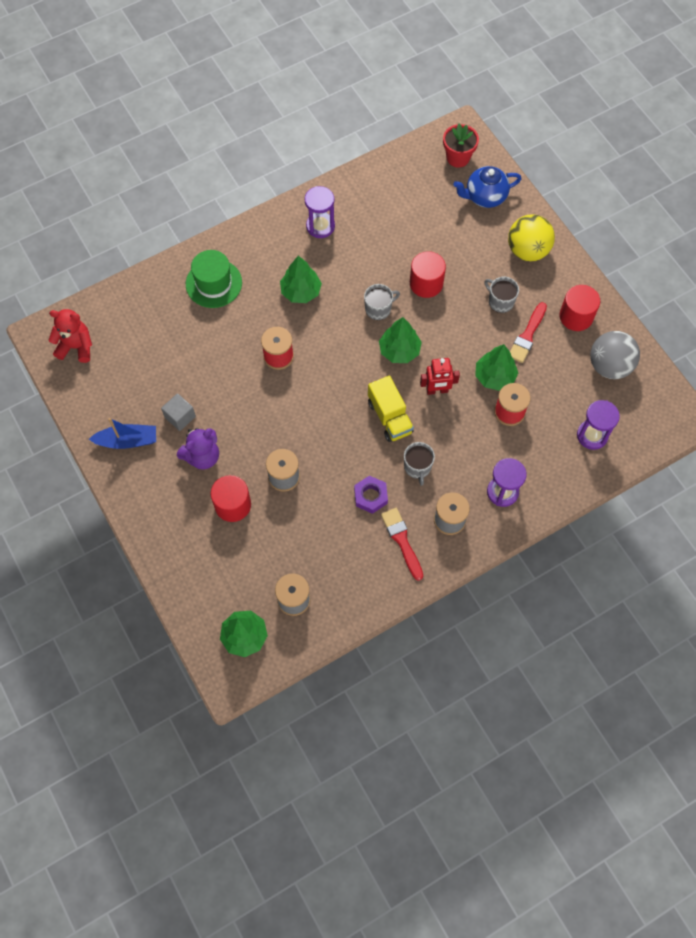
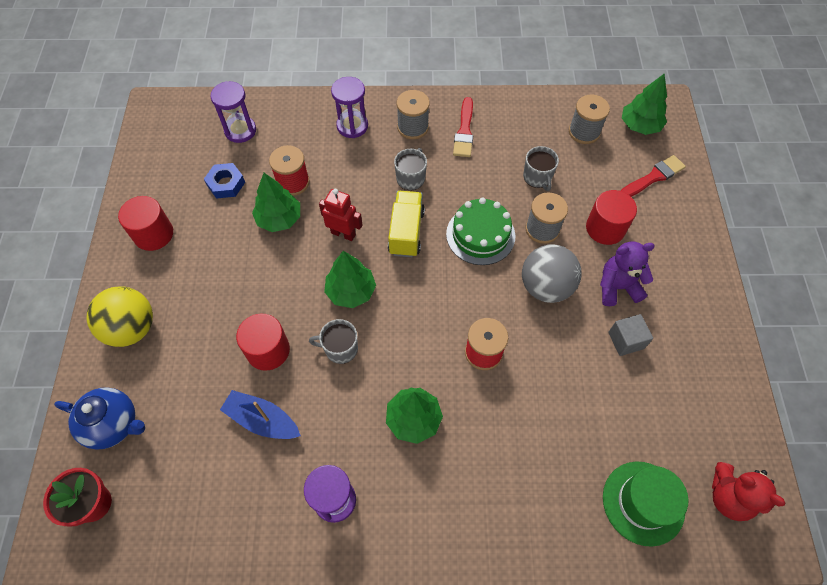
camera: 150 degrees left, 5 degrees down
(127, 441) = (695, 343): blue boat -> blue boat (262, 420)
(214, 283) = (515, 492): green hat -> green hat (643, 502)
(330, 445) = (480, 235): none -> green cake
(370, 496) = (469, 175): purple nut -> none
(500, 301) = (210, 288): grey mug -> grey mug (537, 177)
(527, 335) = (215, 240): red brush -> red brush (653, 177)
(560, 382) = (226, 184): none -> blue nut
(609, 366) = (170, 176): grey ball -> grey ball (545, 287)

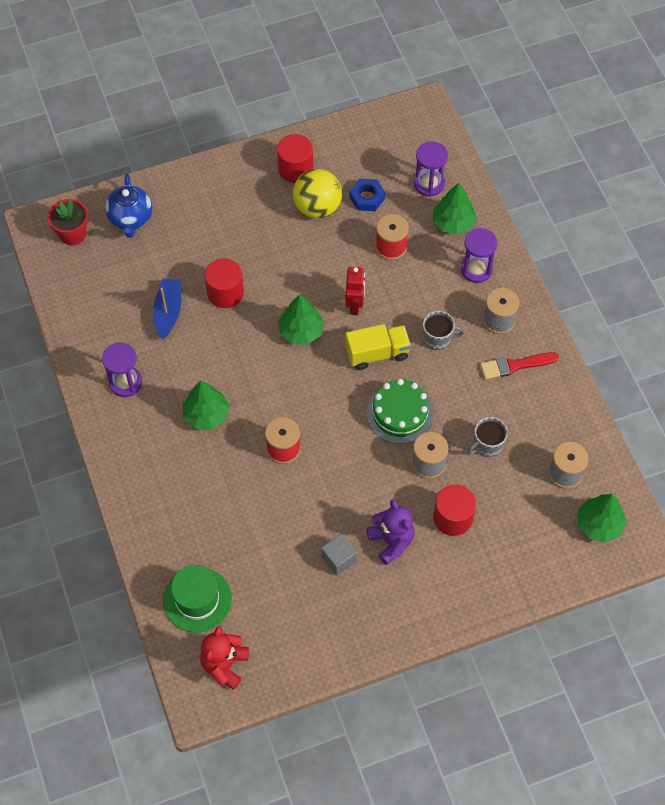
camera: 70 degrees right, 0 degrees up
(132, 328) = (208, 194): yellow ball -> yellow ball (317, 207)
(279, 219) = (349, 252): green tree -> green tree (453, 223)
(340, 348) = (246, 342): grey mug -> none
(545, 287) = (367, 481): grey ball -> none
(653, 177) = (534, 549): red brush -> none

